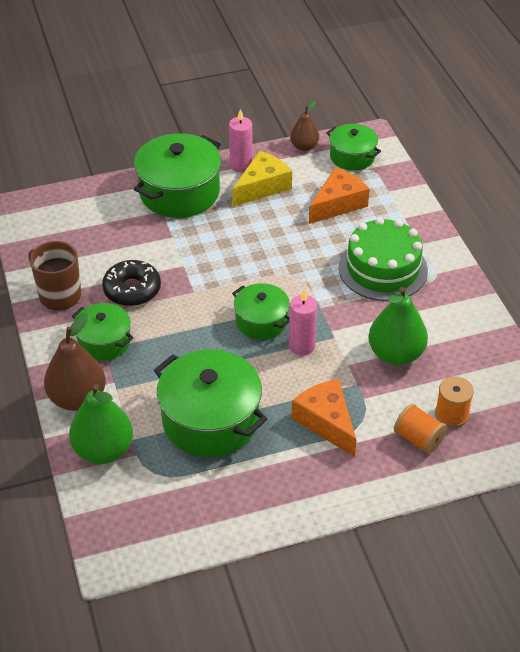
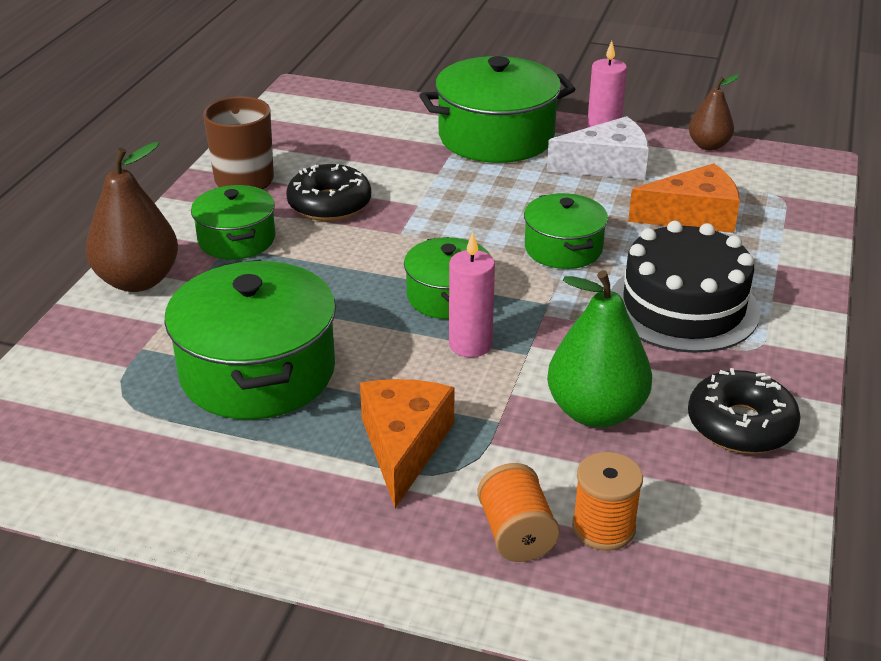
camera: 35 degrees right, 10 degrees down
(103, 450) = (98, 344): green pear -> none
(262, 187) = (607, 165): yellow cheese -> white cheese
(352, 157) = (766, 176): green pot -> green pot (563, 248)
(383, 269) = (683, 306): green cake -> black cake
(464, 327) = (740, 425): none -> black donut

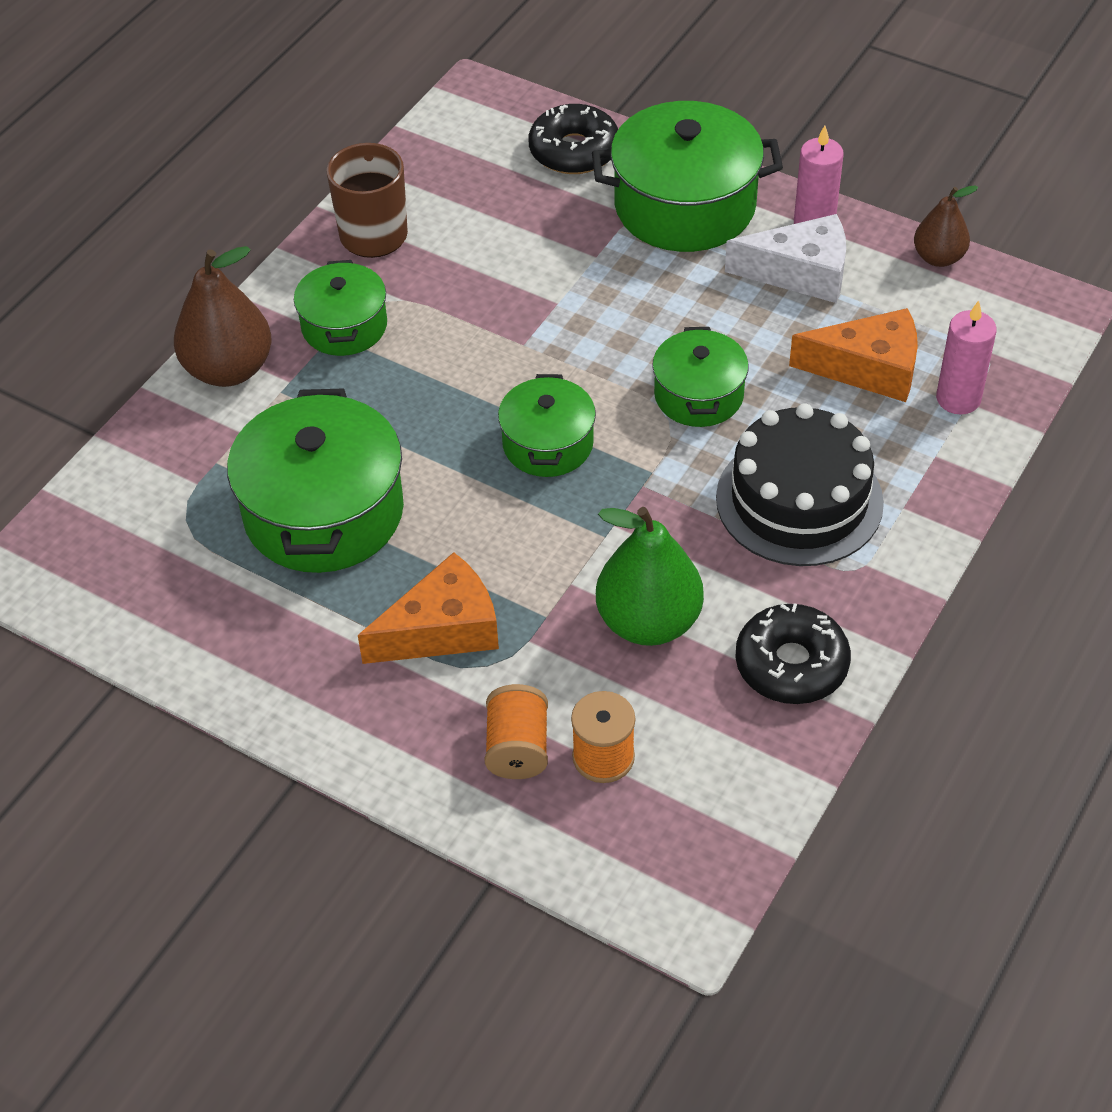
camera: 15 degrees right, 15 degrees up
(329, 204) = (459, 288): black donut -> black donut (574, 151)
(403, 446) = (442, 629): orange cheese -> orange cheese turned 45 degrees clockwise
(470, 345) = (550, 514): pink candle -> pink candle (958, 399)

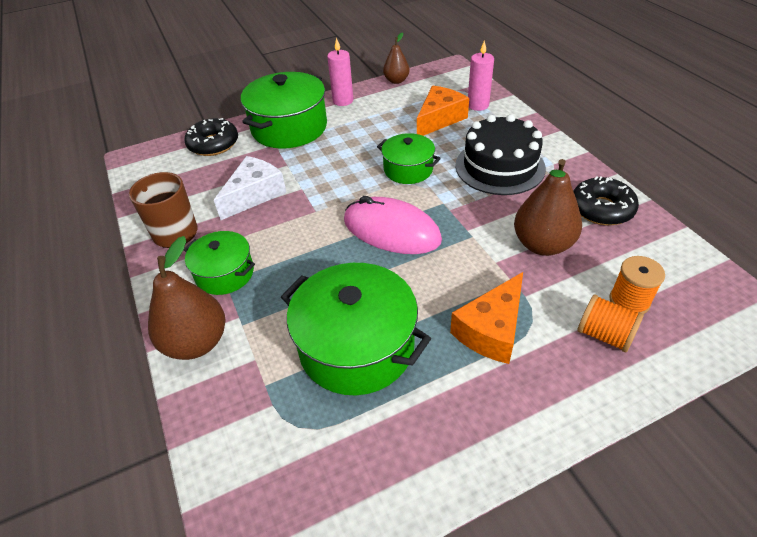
camera: 55 degrees left, 5 degrees down
(442, 629) = (491, 330): orange cheese -> orange cheese turned 150 degrees counterclockwise
(547, 444) = (391, 230): green pot -> pink mouse
(648, 622) = (542, 244): green pear -> brown pear
(801, 273) = (366, 114): white cheese -> white cheese (254, 194)

